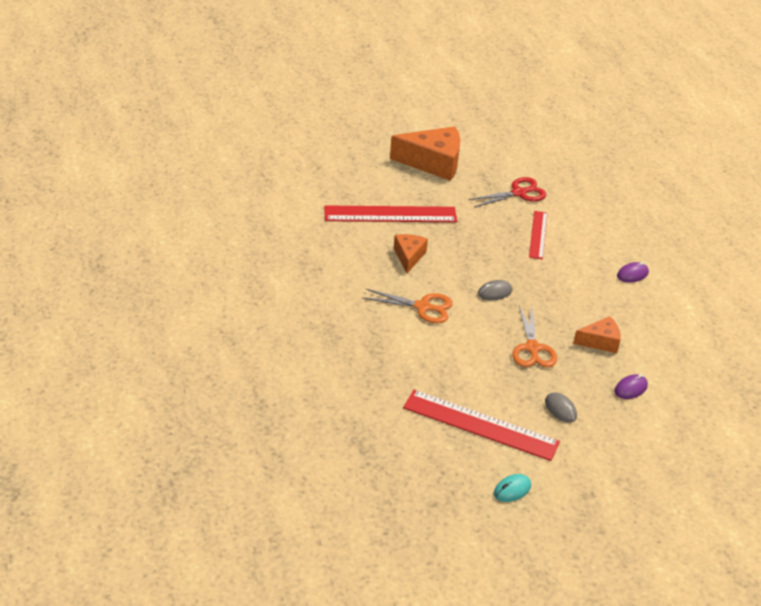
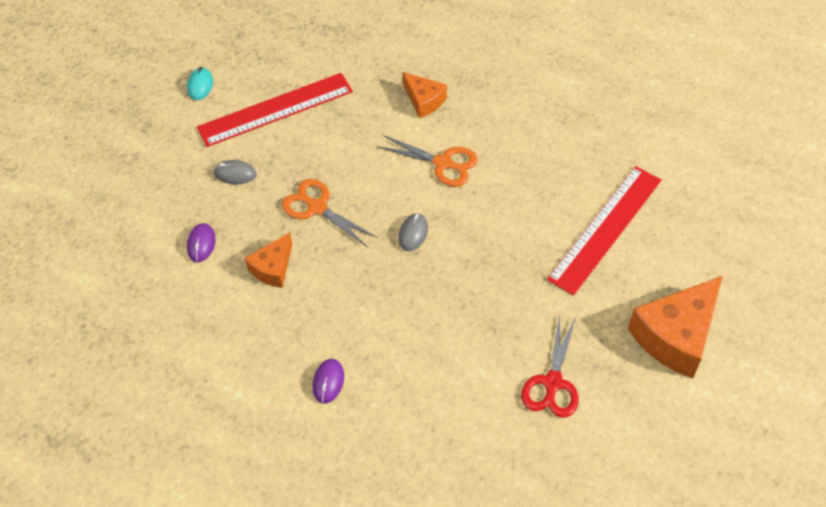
camera: 135 degrees right, 15 degrees up
(409, 256) = (524, 200): orange cheese -> orange cheese (424, 101)
(423, 307) = (443, 163): orange scissors -> orange scissors turned 120 degrees counterclockwise
(538, 235) = (465, 342): red ruler -> none

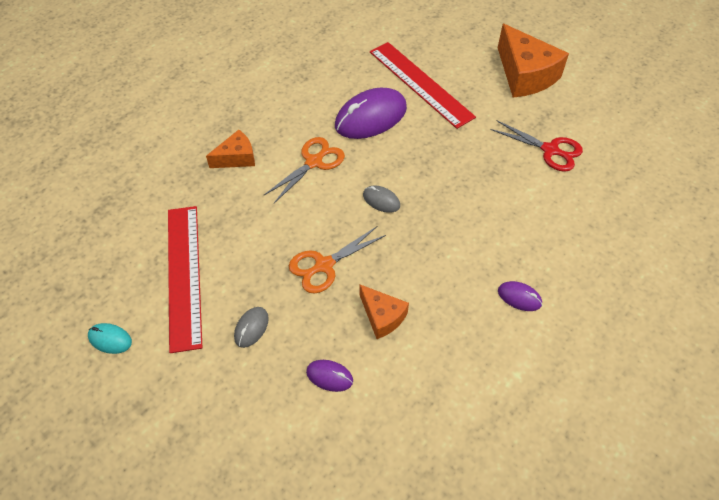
camera: 75 degrees left, 0 degrees up
(529, 195) = (370, 117): none -> purple mouse

